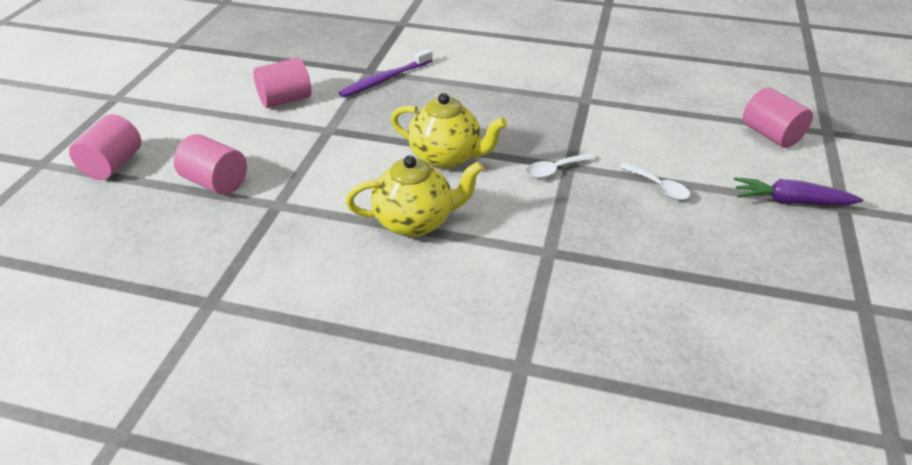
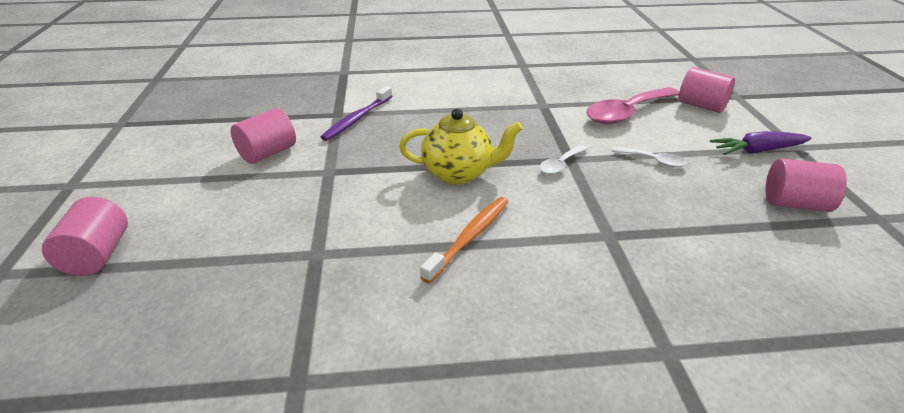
camera: 20 degrees left, 5 degrees down
(215, 182) = (233, 247): pink cylinder -> pink cylinder (795, 204)
(415, 222) = (469, 238): yellow teapot -> orange toothbrush
(673, 127) = (626, 113): none -> pink spoon

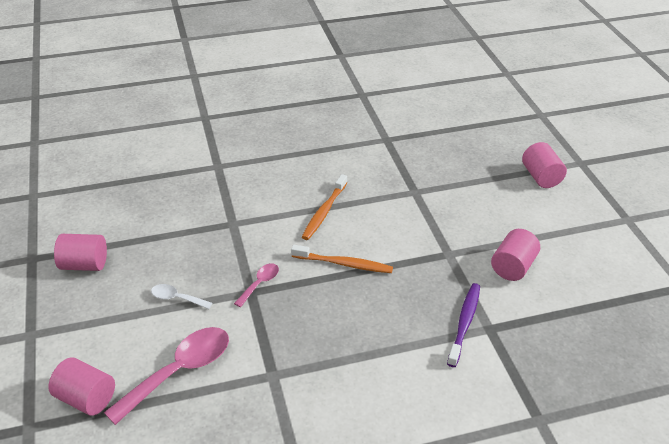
camera: 170 degrees right, 5 degrees up
(459, 173) = (343, 264): yellow teapot -> orange toothbrush
(560, 165) = (260, 284): white spoon -> pink spoon
(758, 151) = (72, 324): purple carrot -> none

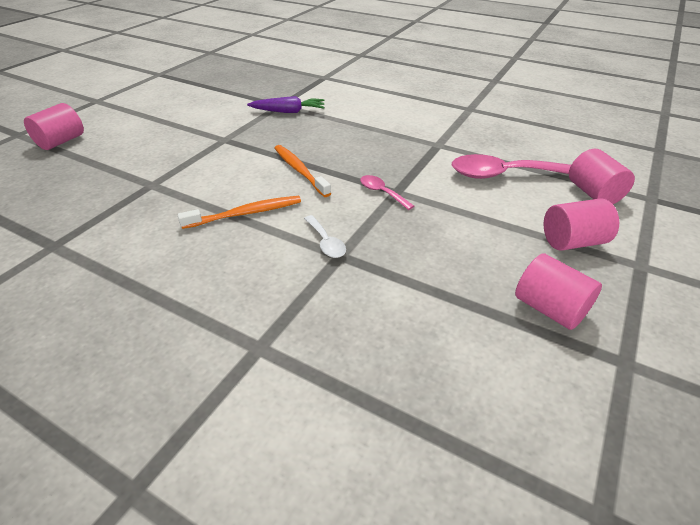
camera: 135 degrees left, 0 degrees up
(177, 298) = (466, 219): white spoon -> white spoon (326, 242)
(260, 284) = (382, 192): pink spoon -> pink spoon turned 60 degrees clockwise
(464, 323) = (288, 111): purple toothbrush -> purple carrot
(513, 267) = (207, 116): pink cylinder -> pink cylinder (572, 242)

